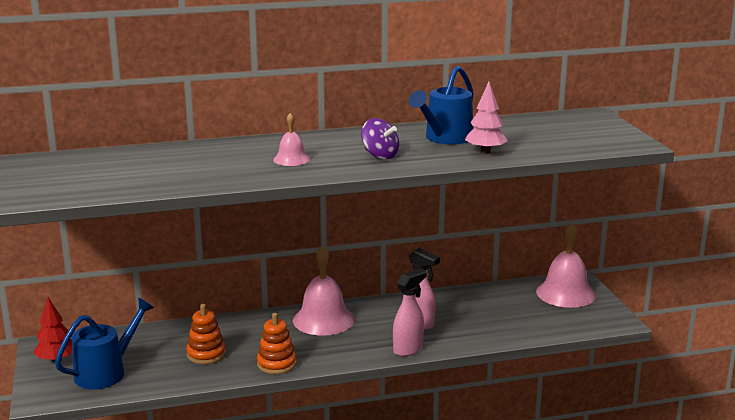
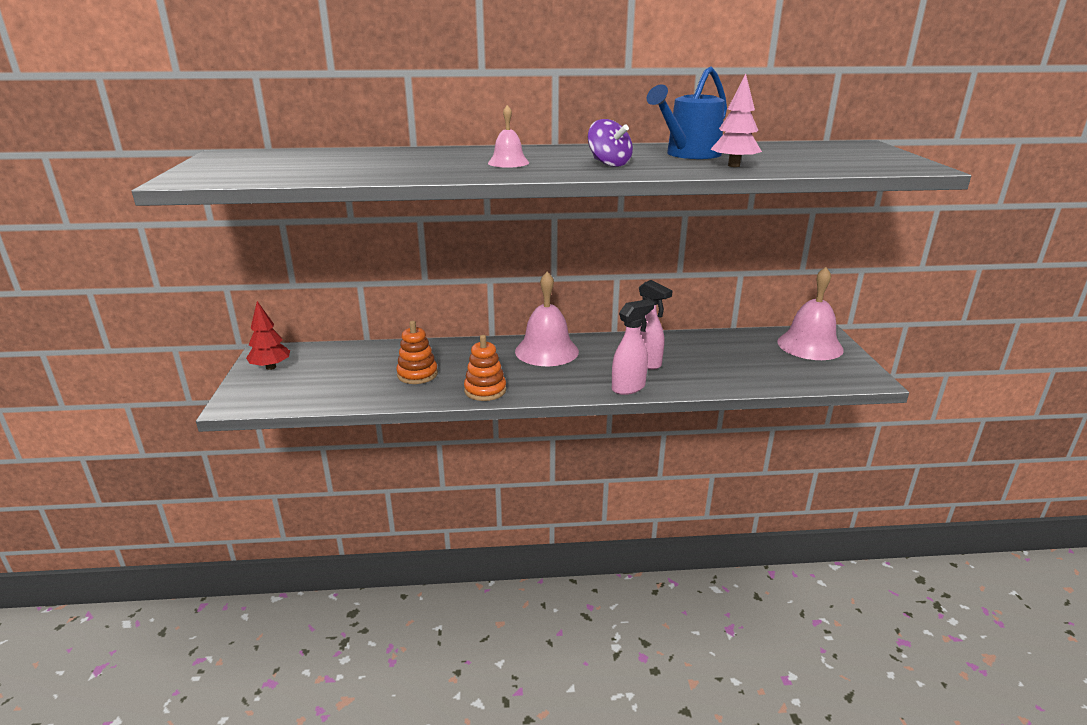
camera: 10 degrees right, 5 degrees up
(106, 372) = (312, 383): blue watering can -> none

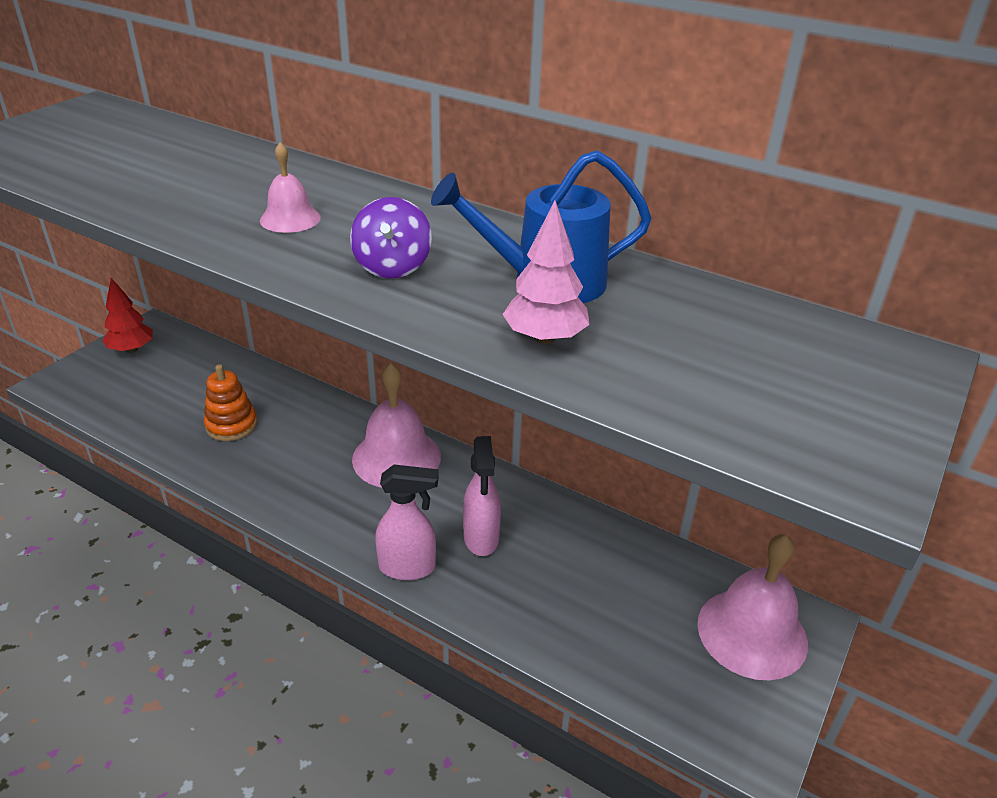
camera: 35 degrees right, 10 degrees up
(485, 390) = (261, 484): orange stacking toy -> none

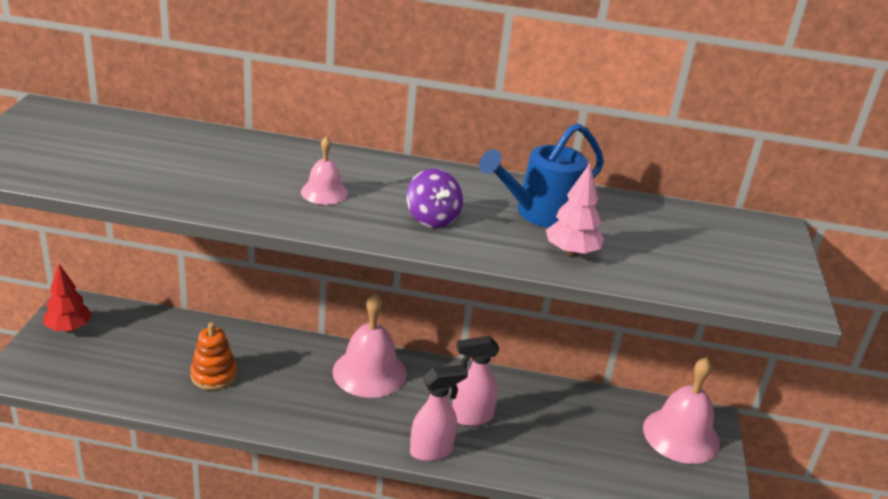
camera: 25 degrees left, 5 degrees down
(481, 538) = (471, 417): pink spray bottle -> pink spray bottle turned 105 degrees clockwise

